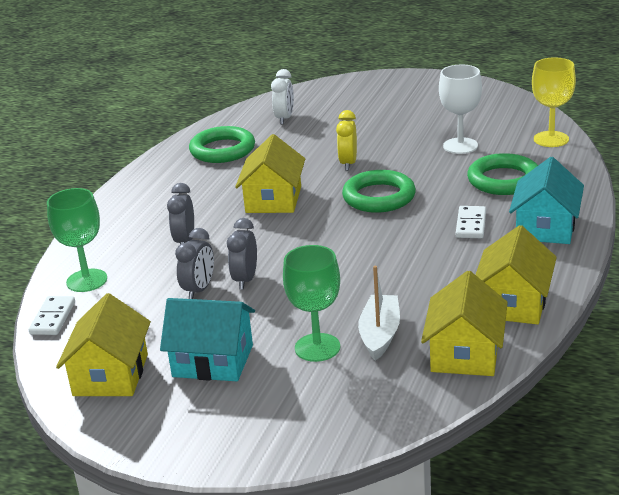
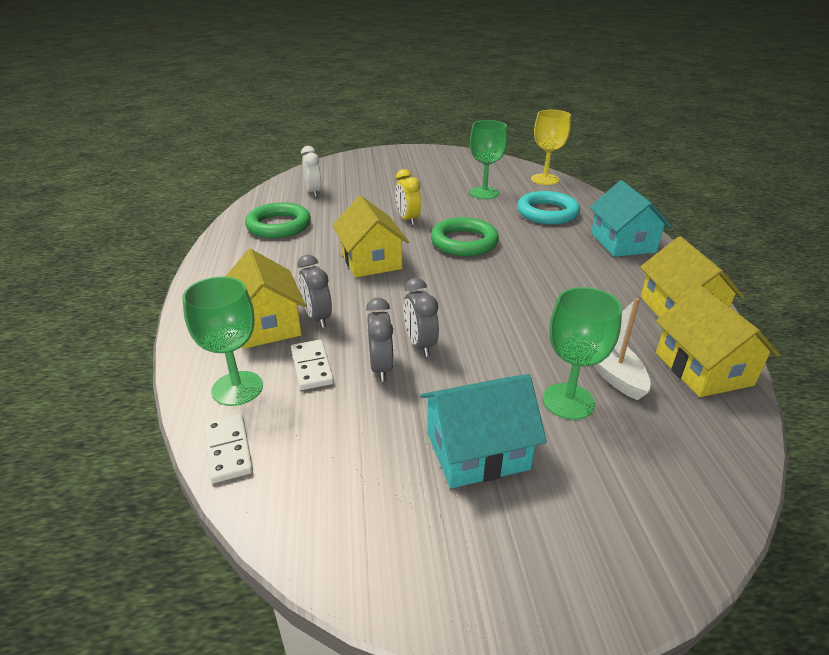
camera: 30 degrees left, 5 degrees up
(110, 375) = (370, 511): yellow house -> yellow house (266, 324)
(460, 146) = (484, 193): white goblet -> green goblet
(470, 224) = (564, 251): white domino -> white domino (311, 367)
(503, 180) = (547, 213): green ring -> turquoise ring

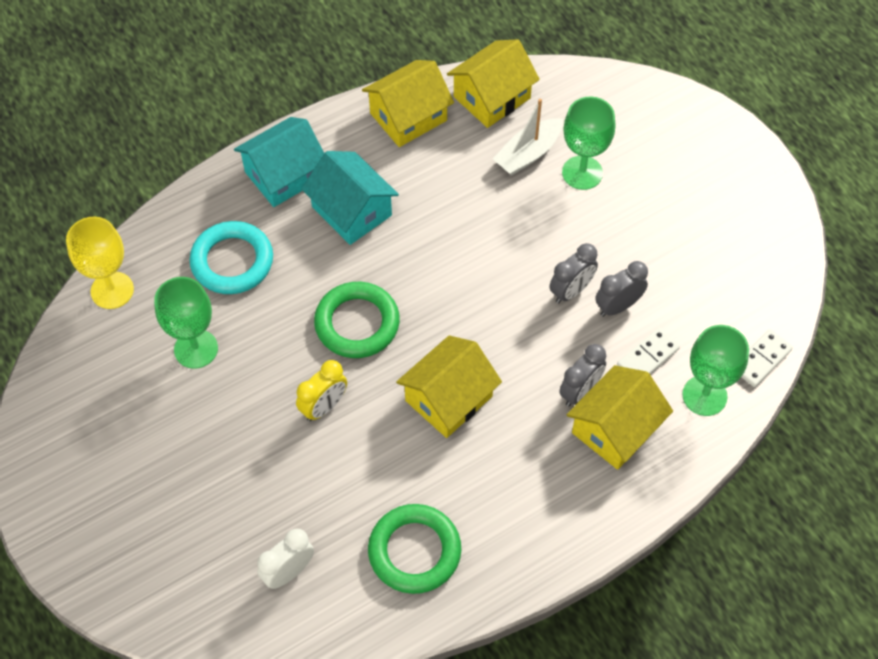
camera: 115 degrees left, 25 degrees up
(477, 450) = (665, 213): turquoise house -> turquoise house (351, 211)

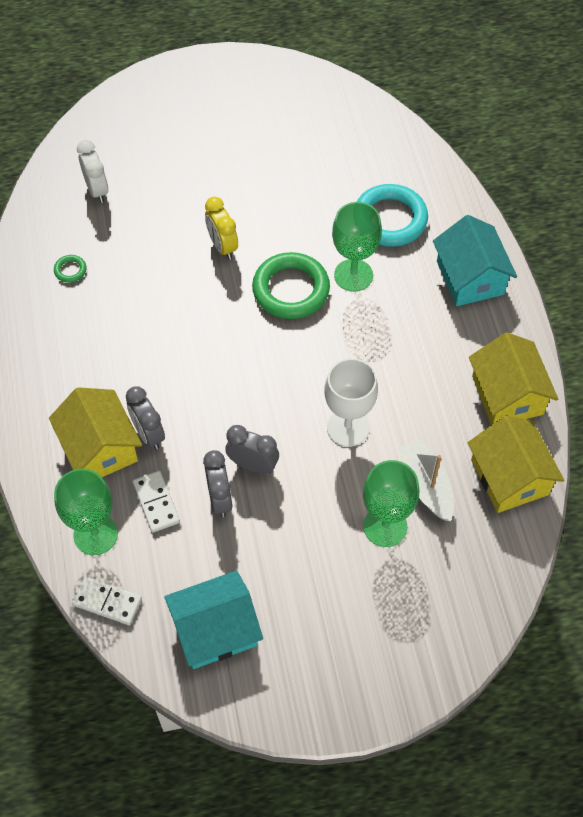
camera: 110 degrees right, 0 degrees up
(112, 290) = (393, 137): yellow goblet -> none
(196, 349) = (314, 177): green goblet -> green goblet (353, 275)
(351, 211) = (410, 318): turquoise house -> turquoise house (215, 630)
(414, 551) = (70, 270): green ring -> green ring, size x0.43
(448, 398) = (189, 333): yellow house -> none
(497, 228) = (347, 428): none -> white goblet
(571, 291) = (253, 465): grey clock -> grey clock turned 135 degrees clockwise
(761, 359) = (107, 602): white domino -> white domino turned 45 degrees counterclockwise

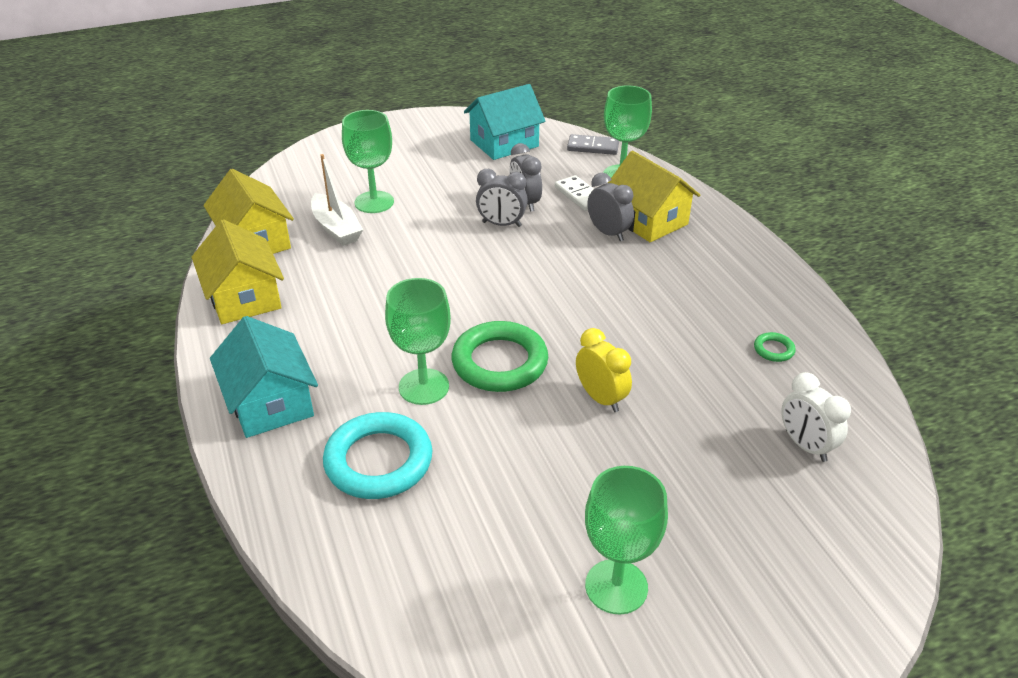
camera: 170 degrees right, 20 degrees down
(107, 602) = (593, 147): white domino -> grey domino
(256, 124) = (616, 586): none -> green goblet
(347, 428) = (415, 256): white goblet -> none

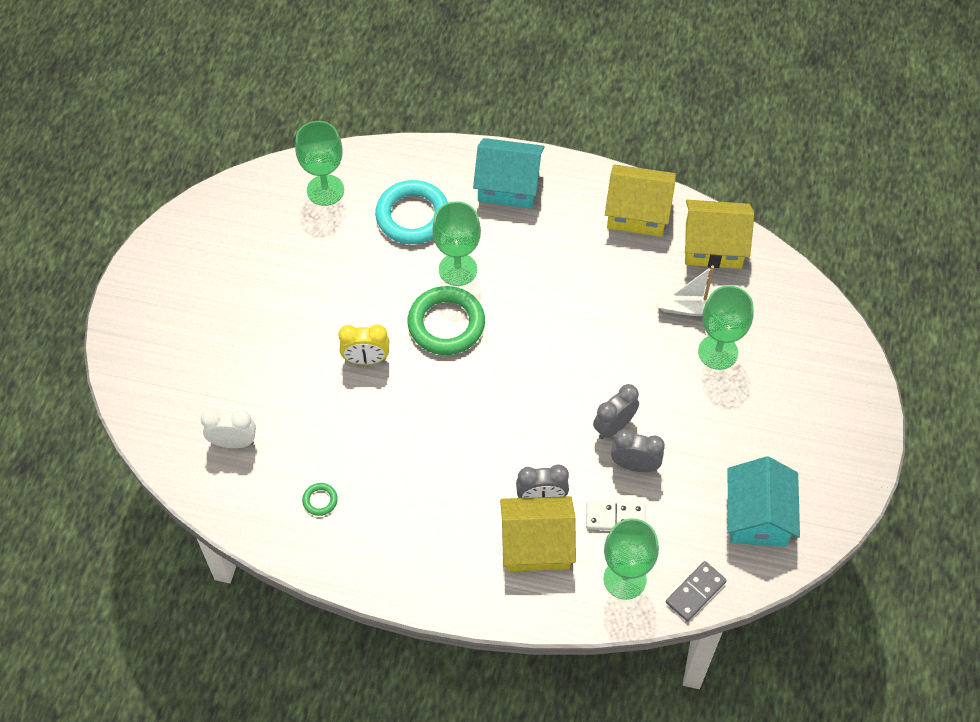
camera: 125 degrees right, 20 degrees up
(616, 586) = (236, 274): green goblet -> green goblet (325, 190)

